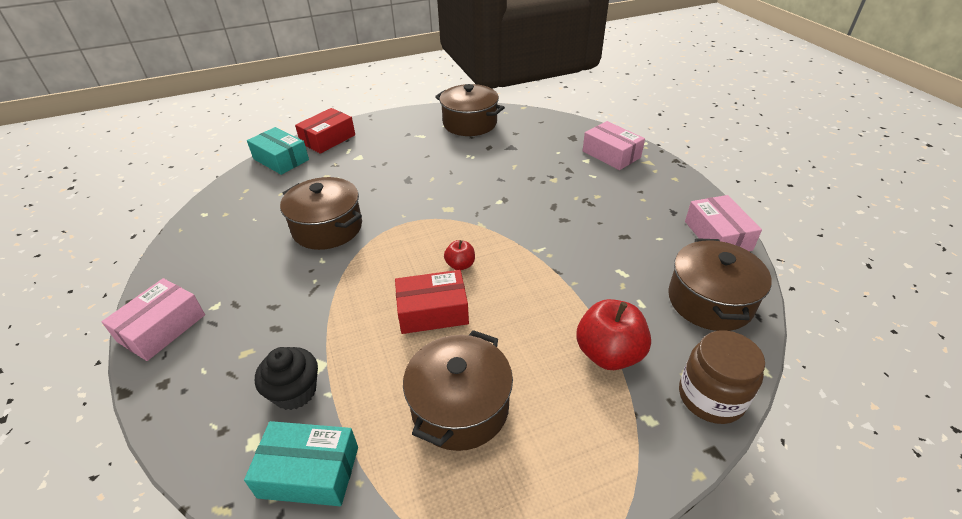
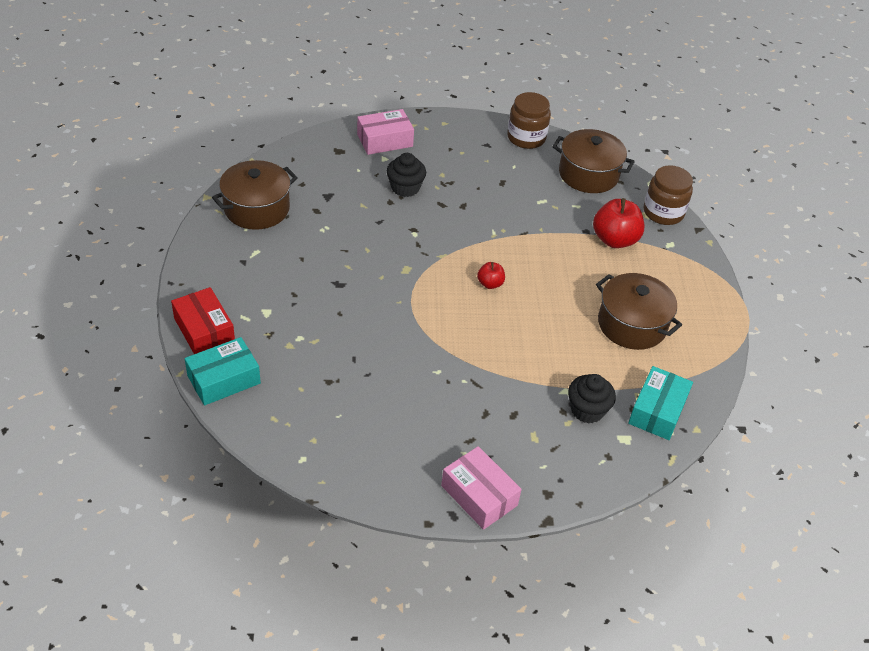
camera: 75 degrees left, 5 degrees up
(327, 228) = (388, 359): brown pot -> none
(432, 311) = (536, 314): red box -> none
(557, 181) = (405, 188): none -> black cupcake
(717, 235) = (526, 138): pink box -> brown jar

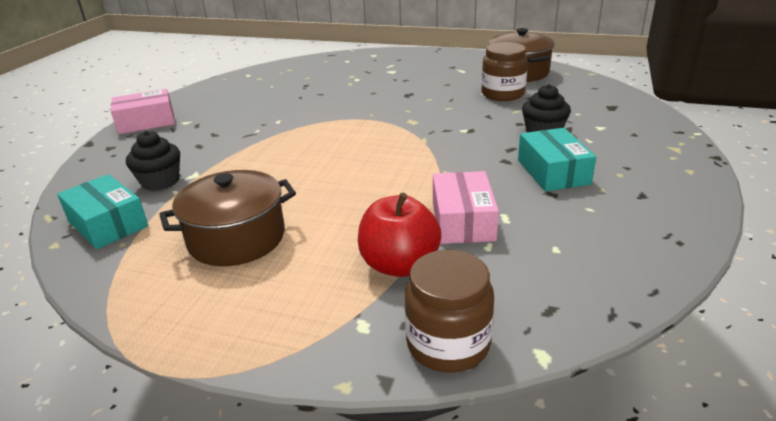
camera: 115 degrees right, 15 degrees down
(204, 330) = (385, 55): red box -> none
(224, 379) = (336, 59): turquoise box -> turquoise box (553, 172)
(385, 140) = (637, 130): pink box -> pink box (463, 220)
(490, 284) = (367, 158): red apple -> none
(526, 138) = (669, 232): brown jar -> brown jar (502, 94)
(588, 174) = (569, 277): brown pot -> none

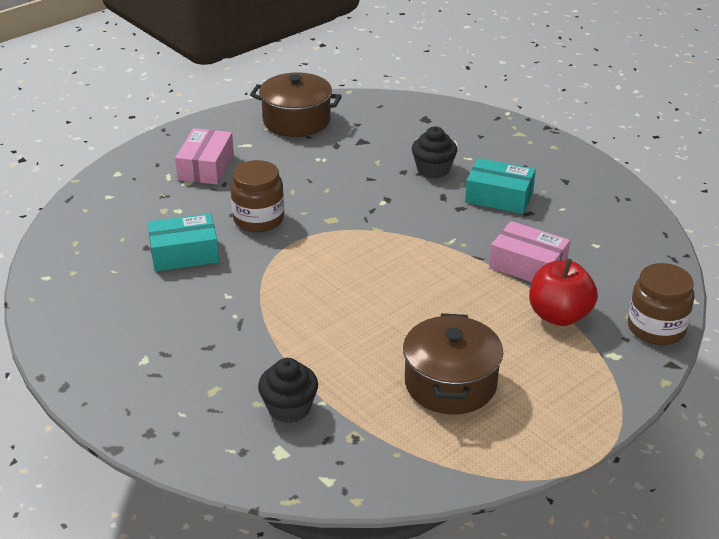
camera: 60 degrees left, 5 degrees up
(108, 224) = (348, 458): turquoise box -> turquoise box (184, 253)
(146, 122) = (103, 391): pink box -> pink box (206, 167)
(502, 94) = (334, 151): brown jar -> brown jar (258, 219)

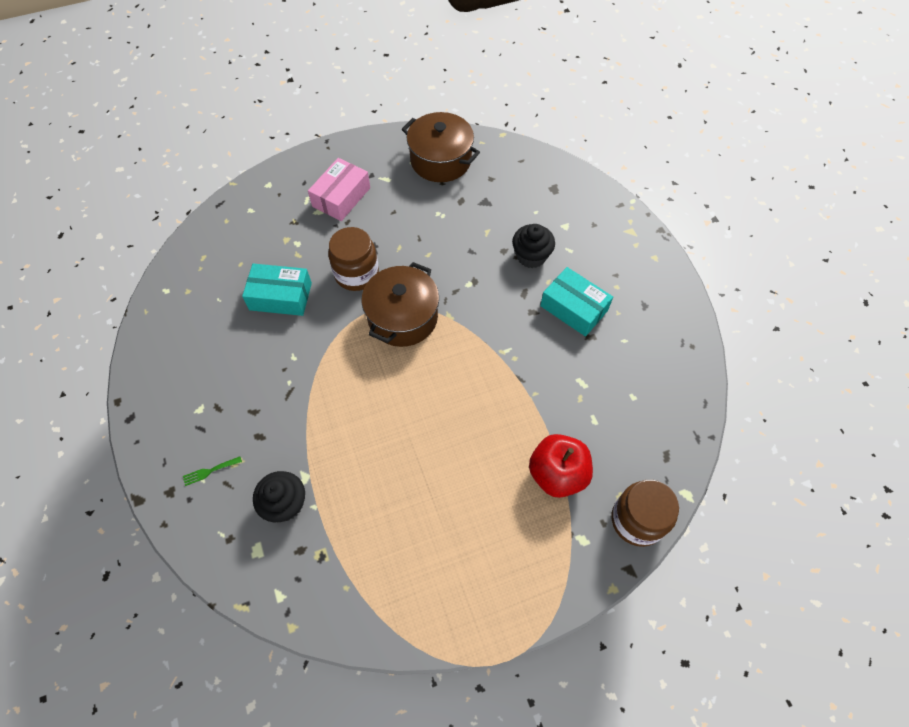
camera: 20 degrees right, 25 degrees up
(186, 405) = (209, 471): none -> green fork
(450, 383) = (426, 523): brown pot -> brown pot (403, 317)
(528, 265) = (559, 403): pink box -> none

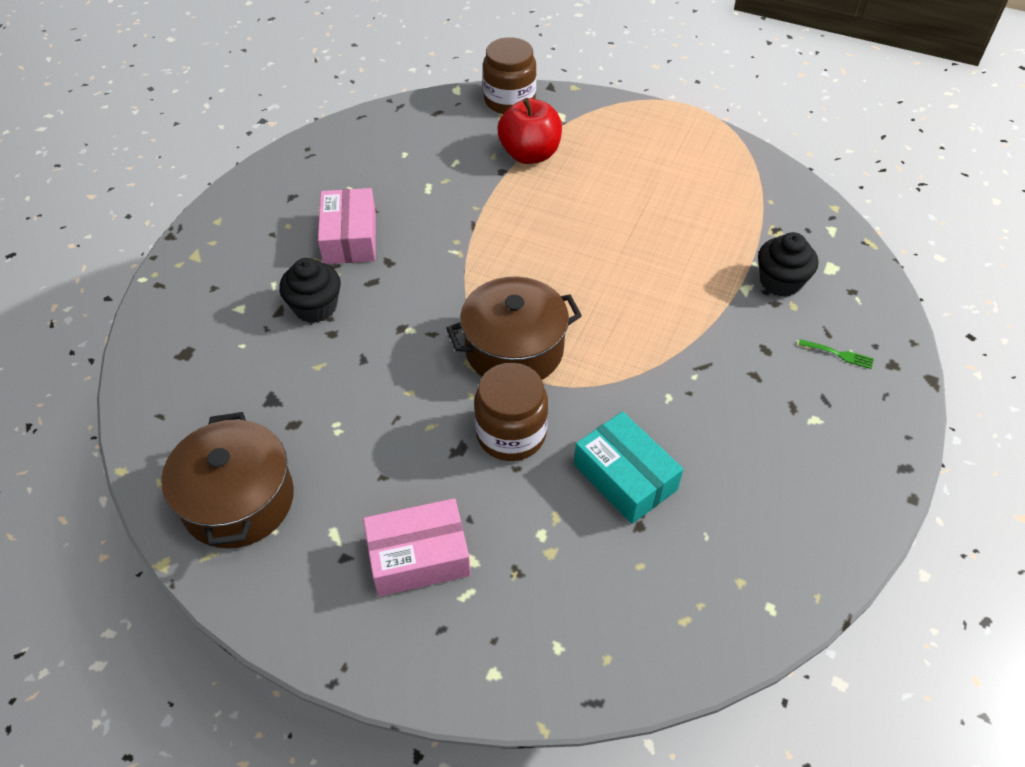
camera: 135 degrees left, 10 degrees down
(574, 308) = (350, 237): turquoise box -> pink box

